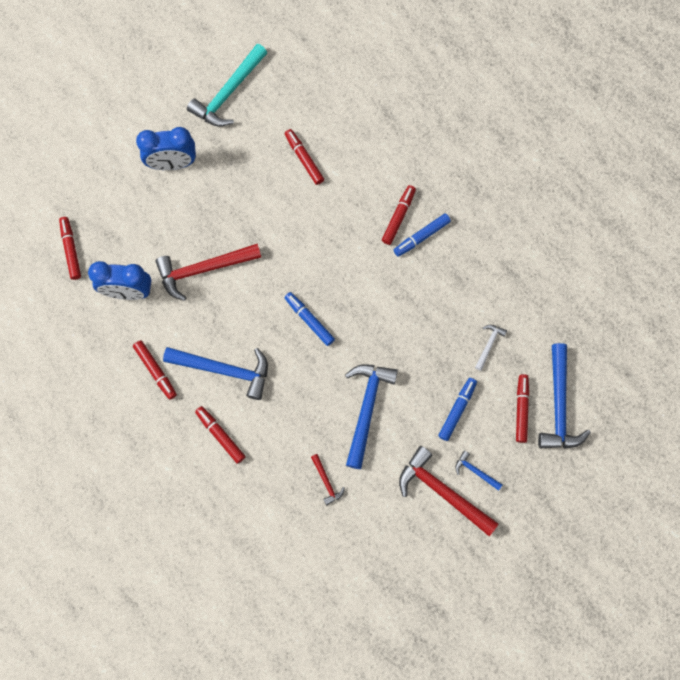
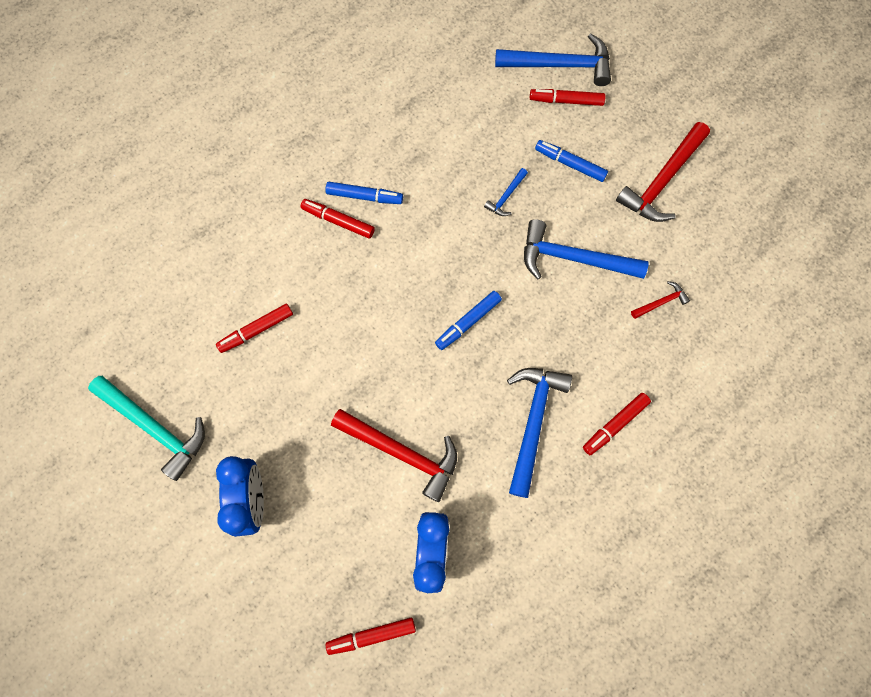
camera: 90 degrees left, 0 degrees up
(155, 371) = (537, 509): red marker -> none
(203, 270) = (402, 452): red hammer -> red hammer turned 45 degrees counterclockwise
(421, 237) = (364, 196): blue marker -> blue marker turned 45 degrees counterclockwise
(475, 471) = (637, 147): blue hammer -> blue hammer (506, 196)
(489, 345) = (494, 130): white hammer -> none

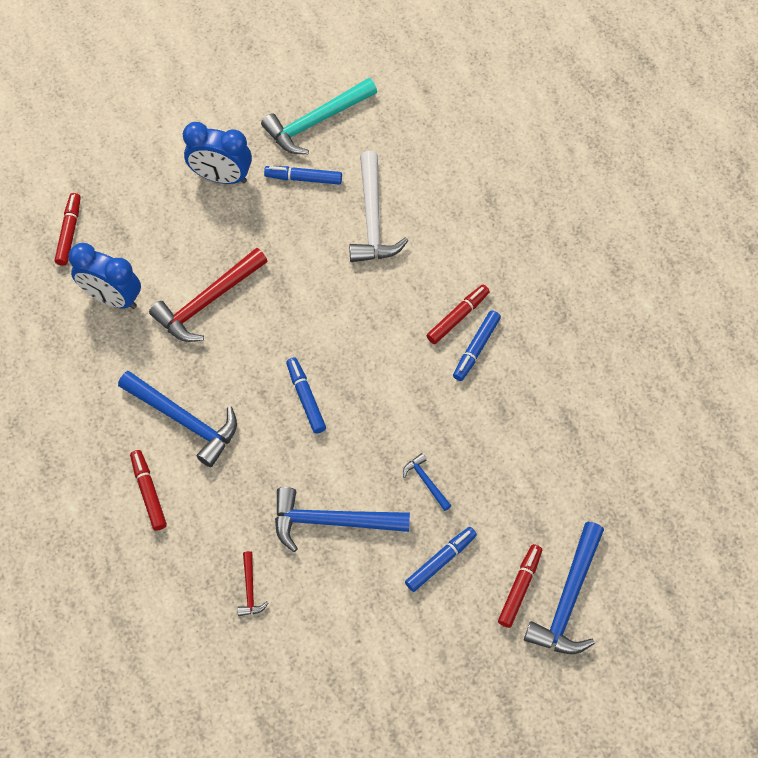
camera: 110 degrees right, 10 degrees down
(229, 414) = (304, 178): none -> blue marker
(256, 330) = (373, 219): red marker -> white hammer
(573, 258) = (332, 522): blue hammer -> blue hammer turned 120 degrees counterclockwise
(662, 181) = (384, 651): red hammer -> none

